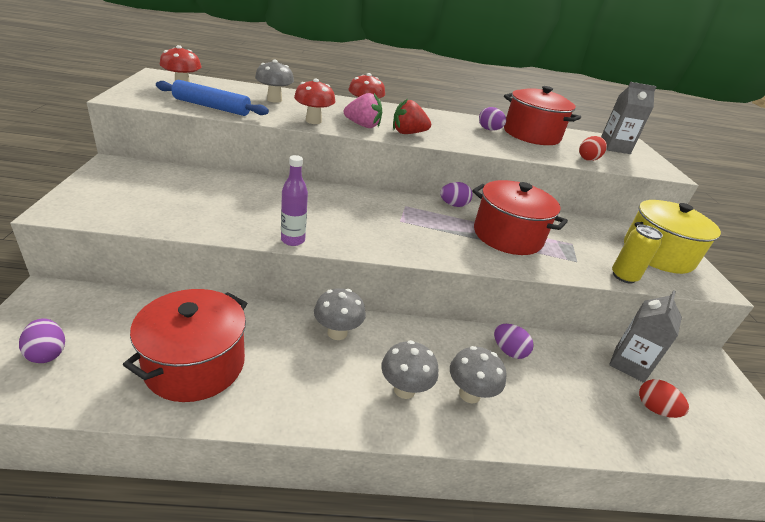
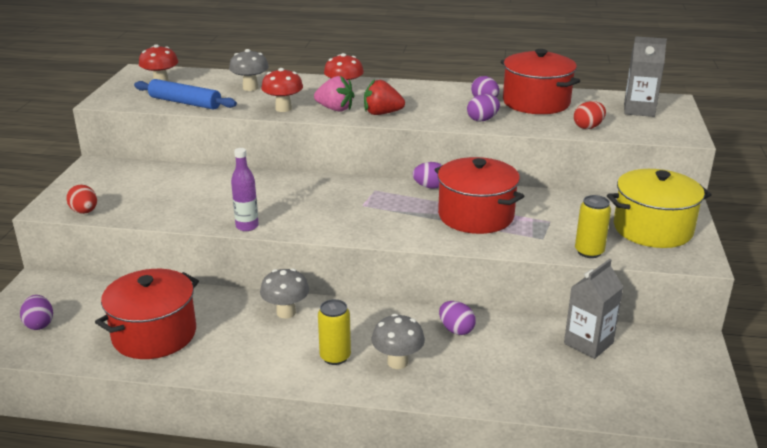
camera: 15 degrees right, 5 degrees down
(404, 389) = (335, 357): grey mushroom -> yellow can
(498, 146) = (482, 119): none -> purple egg
(654, 409) = (591, 380): red egg -> red egg (84, 212)

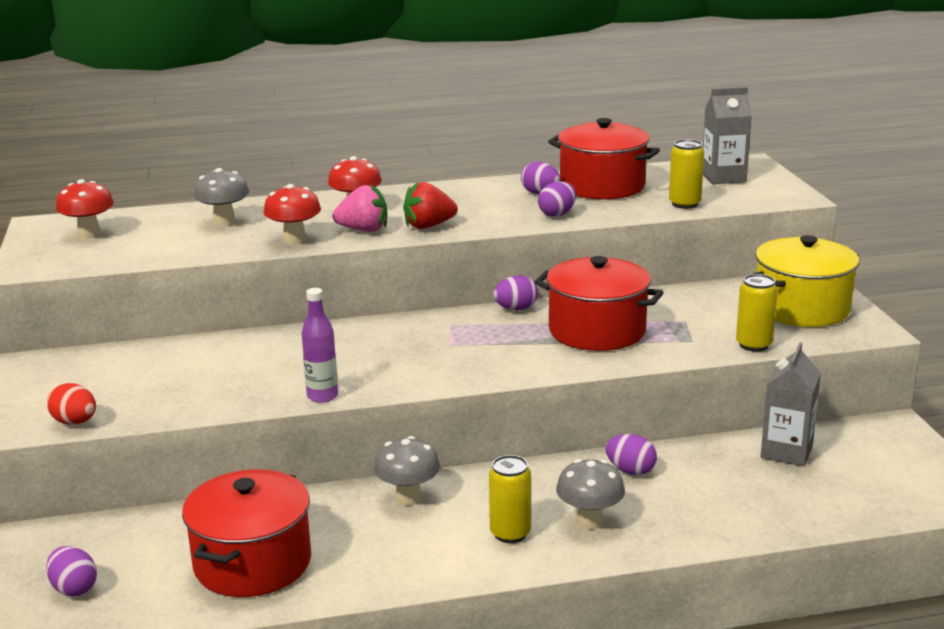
camera: 20 degrees left, 5 degrees down
(185, 102) = (150, 253): blue rolling pin -> none
(588, 127) = (684, 204): red egg -> yellow can

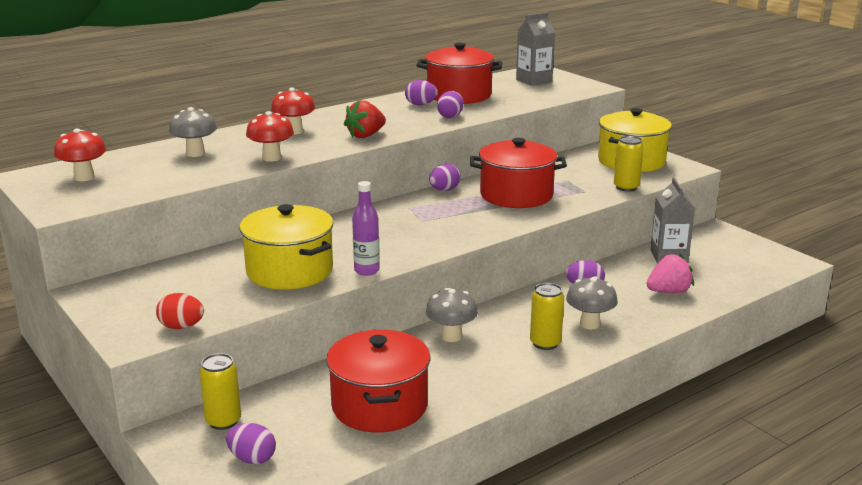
camera: 25 degrees left, 0 degrees up
(242, 379) = (289, 271): none -> yellow pot
(363, 230) = (318, 144): pink strawberry -> pink strawberry (668, 292)
(684, 204) = (529, 99): yellow can -> yellow can (223, 421)

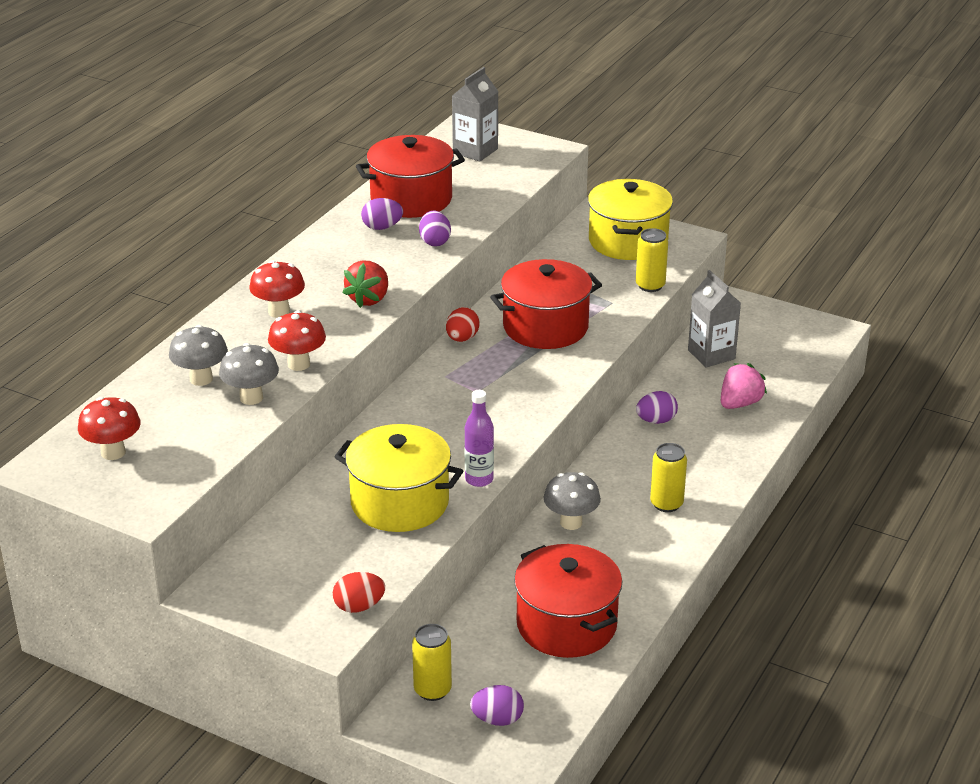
camera: 25 degrees left, 10 degrees up
(444, 190) = (462, 338): purple egg -> red egg
(589, 324) = (692, 467): grey mushroom -> grey mushroom (251, 398)

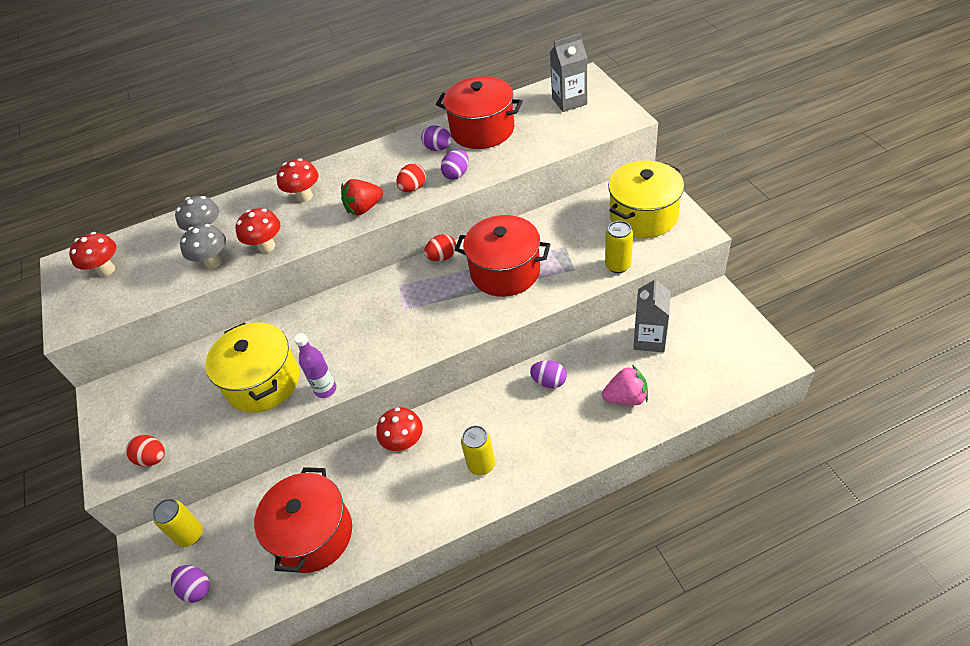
camera: 45 degrees right, 15 degrees up
(401, 267) = (413, 188): none -> red egg
(571, 522) = (404, 443): grey mushroom -> red mushroom

